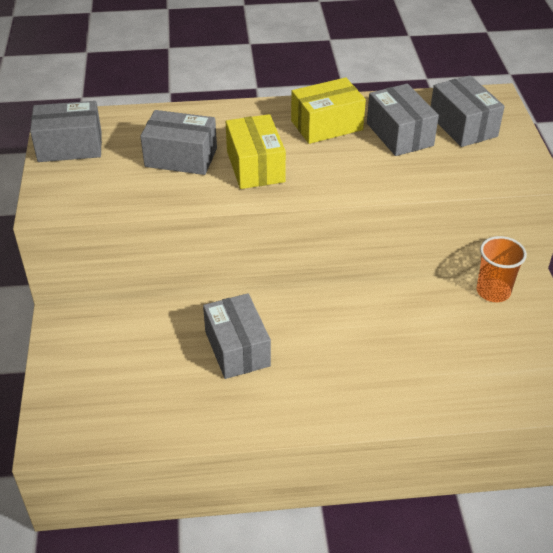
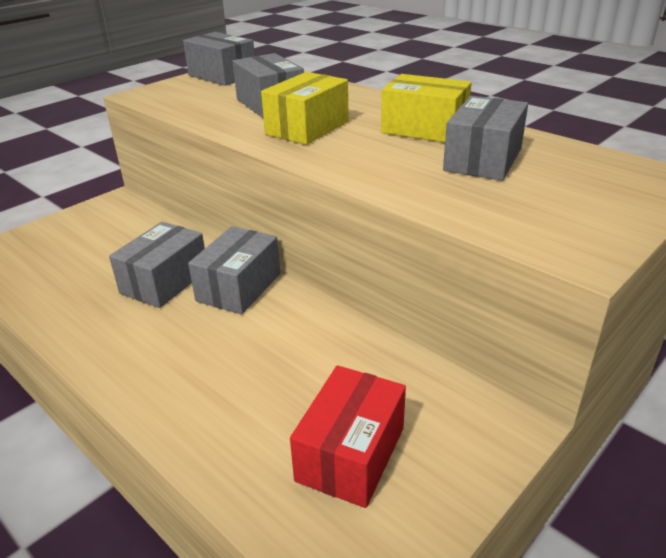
camera: 50 degrees right, 10 degrees down
(463, 126) = (573, 181): grey box -> grey box (239, 287)
(493, 291) = (456, 398): orange cup -> none
(494, 353) = (351, 454): none -> red box

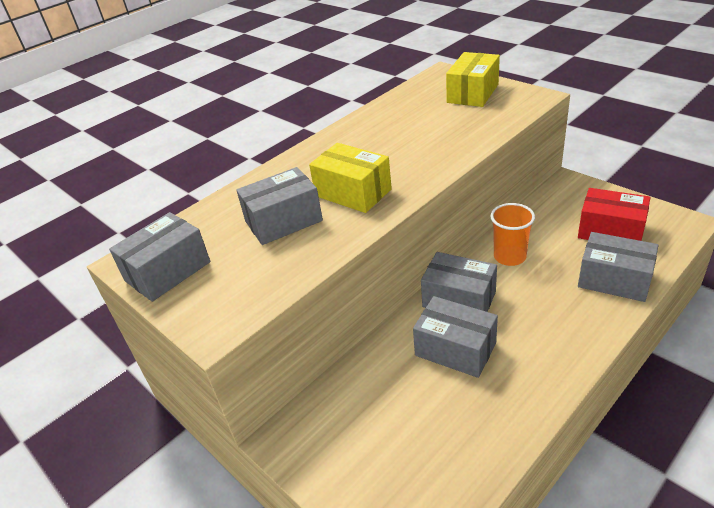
camera: 85 degrees left, 5 degrees up
(307, 332) = (509, 257): none -> orange cup
(424, 129) = (363, 141): yellow box -> yellow box (473, 93)
(483, 159) = (420, 120): grey box -> grey box (614, 280)

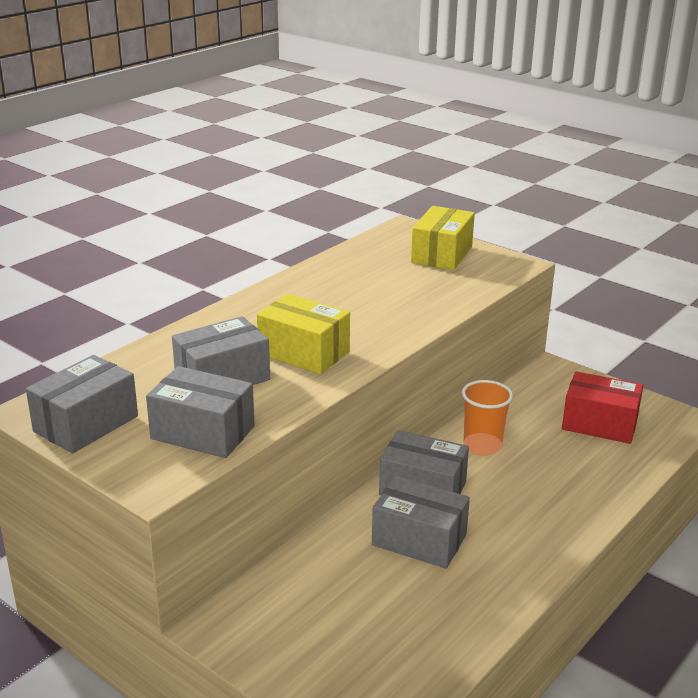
camera: 10 degrees left, 10 degrees down
(614, 280) = (601, 474): grey box -> grey box (202, 432)

